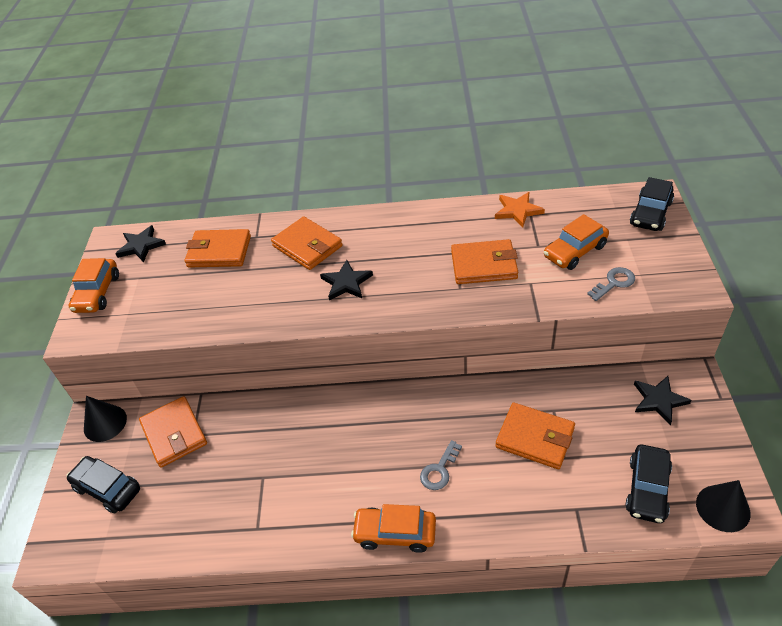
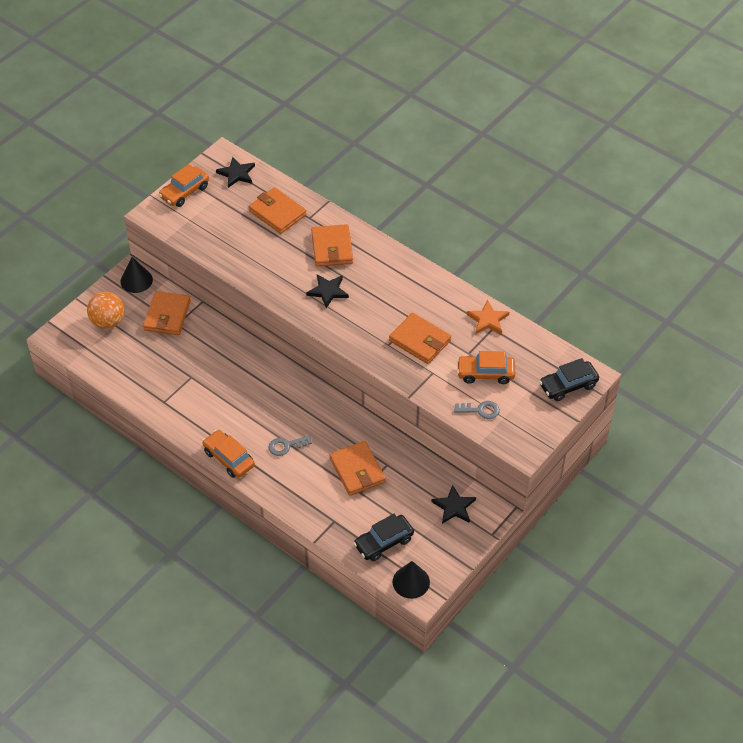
camera: 35 degrees right, 5 degrees up
(107, 489) = (108, 321): black car -> orange ball

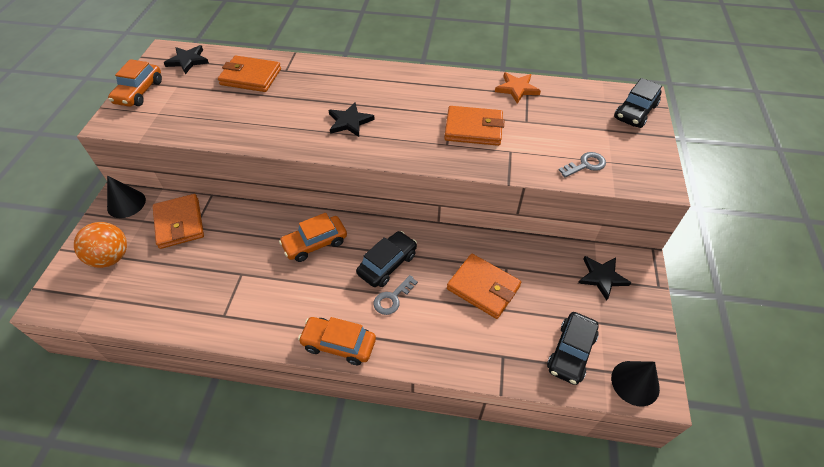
camera: 30 degrees left, 0 degrees up
(299, 419) = (387, 264): none -> black car
(332, 248) = (326, 86): orange wallet -> none
(485, 373) = (558, 132): orange car -> orange car (315, 243)

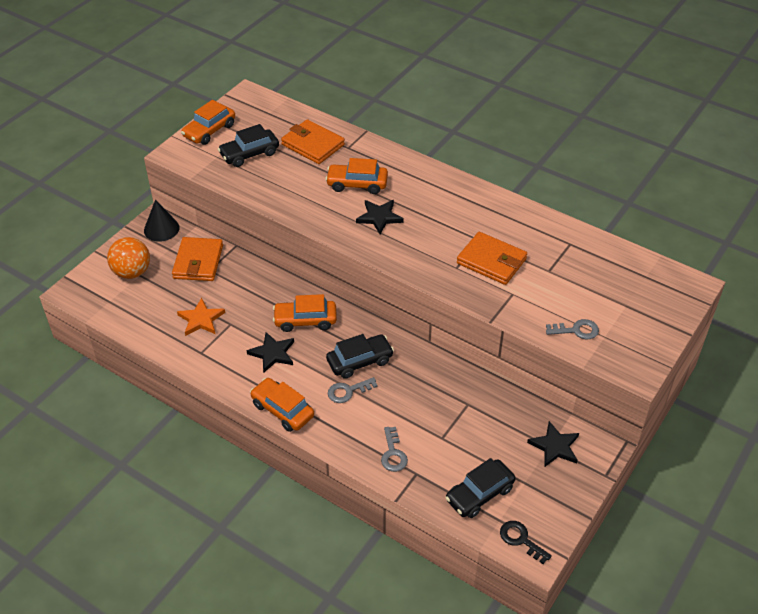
camera: 25 degrees right, 5 degrees down
(188, 61) = (264, 111): black star -> black star (272, 353)
(312, 99) = (357, 184): none -> orange car
(470, 345) = (393, 454): none -> grey key
(483, 287) = (435, 413): orange wallet -> none
(517, 89) = (563, 235): orange star -> orange star (201, 319)
(635, 112) = (669, 297): black car -> black car (249, 154)
(635, 383) = (521, 540): black cone -> black key

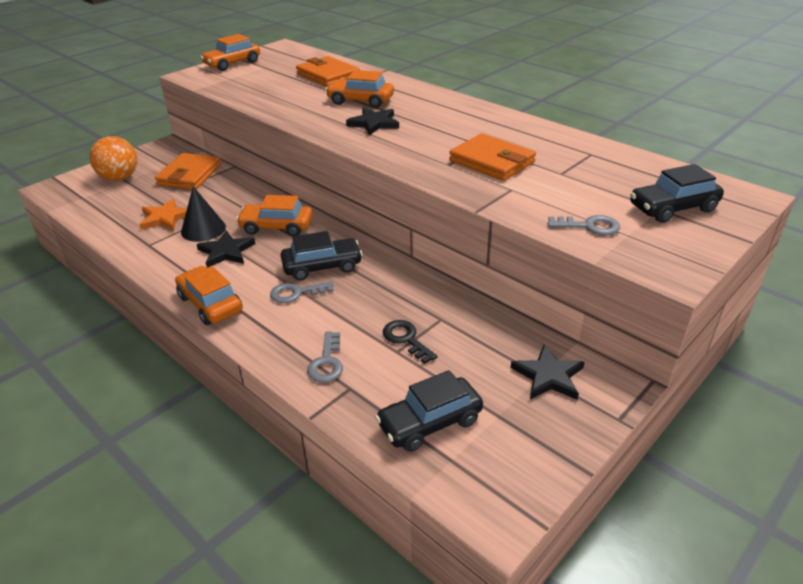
camera: 10 degrees right, 10 degrees down
(161, 229) = (168, 150): black cone -> black cone (203, 229)
(249, 154) = (262, 78): black car -> black car (673, 208)
(521, 540) = (477, 491): black key -> black key (406, 339)

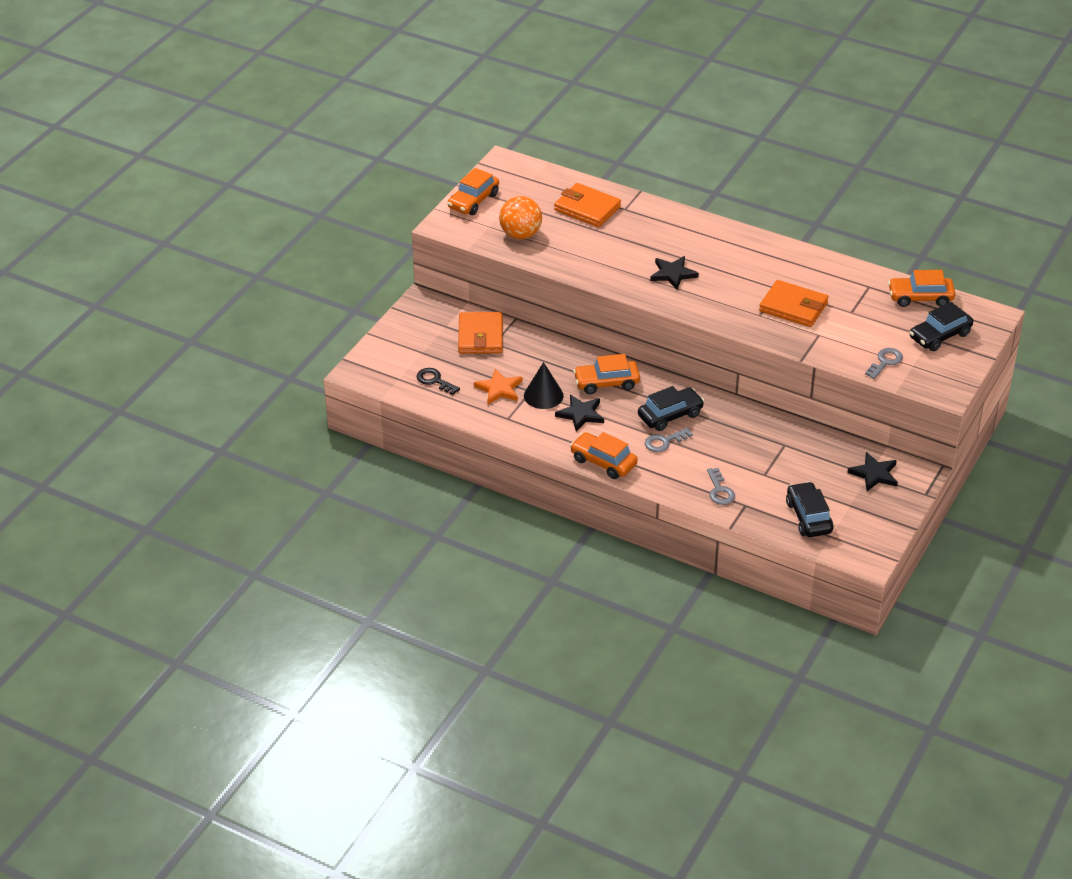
camera: 15 degrees left, 5 degrees up
(119, 178) = (414, 350): orange ball -> orange ball (520, 234)
(360, 101) = (643, 244): orange car -> orange car (920, 298)
(406, 339) = (767, 464): black key -> black key (434, 381)
(430, 423) = (808, 517): black car -> black car turned 120 degrees clockwise
(589, 226) = (885, 362): grey key -> grey key turned 45 degrees counterclockwise

